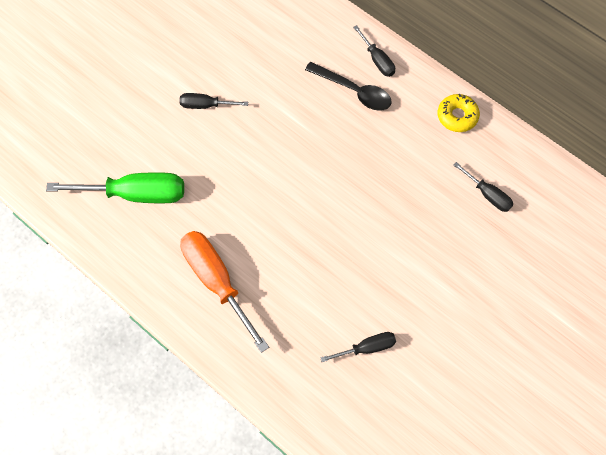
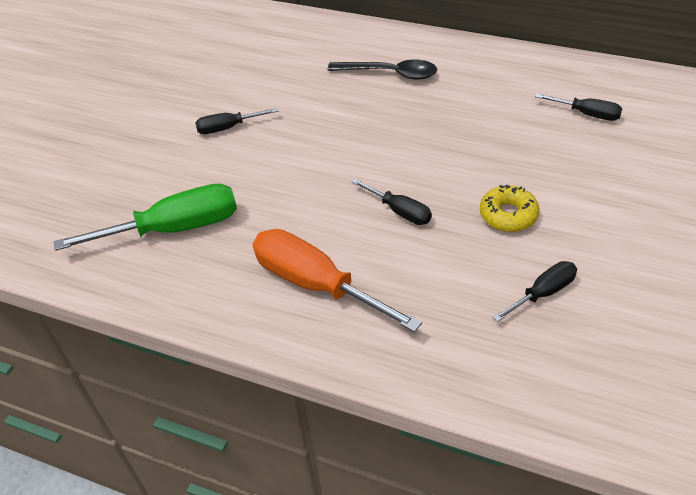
camera: 15 degrees left, 20 degrees down
(377, 60) = (401, 45): black screwdriver -> black screwdriver (400, 211)
(457, 116) = (511, 64): yellow donut -> yellow donut (508, 215)

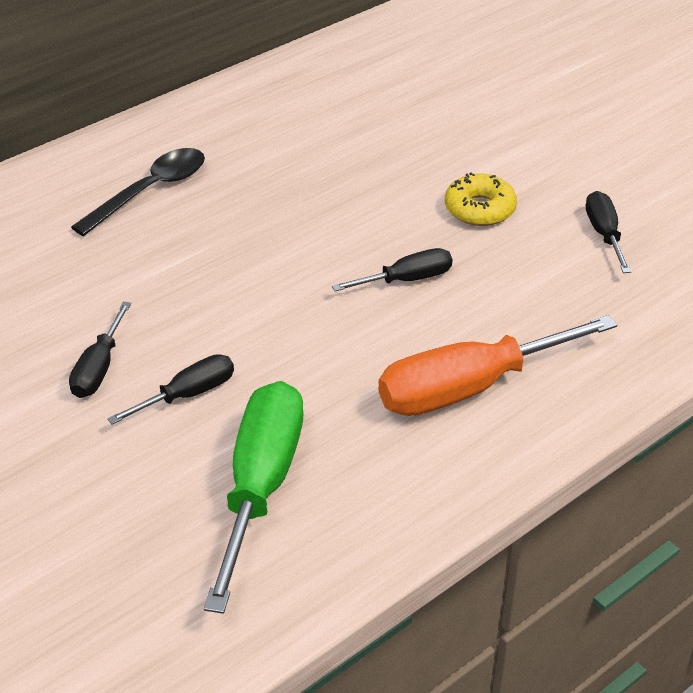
camera: 65 degrees left, 5 degrees down
(587, 114) = (377, 95): black screwdriver -> black screwdriver (188, 395)

